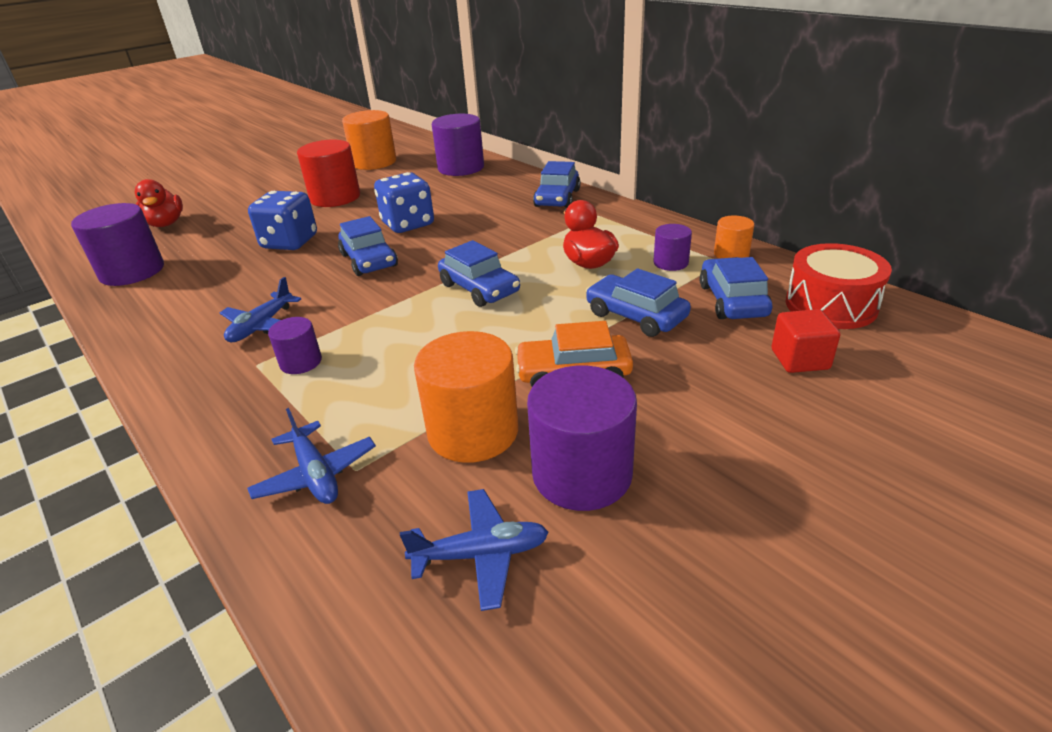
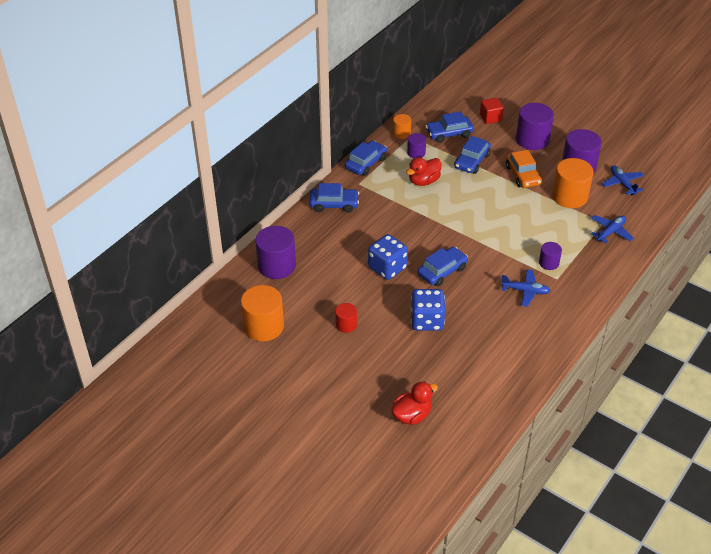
camera: 105 degrees left, 10 degrees up
(132, 272) = (488, 389): purple cylinder -> purple cylinder (532, 140)
(335, 197) = (346, 325): red cylinder -> red cylinder, size x0.53
(479, 288) = (462, 217): blue car -> blue car (366, 163)
(831, 305) = (445, 107): red drum -> none

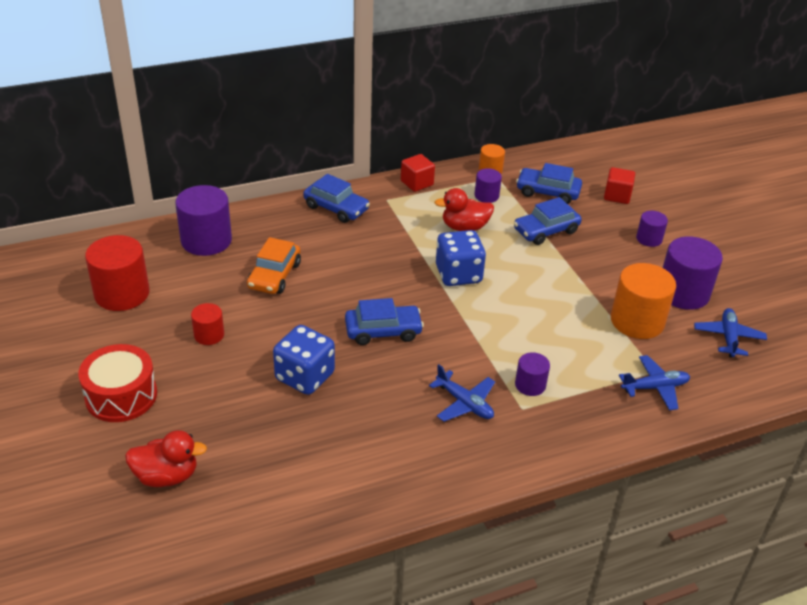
camera: 30 degrees right, 5 degrees down
(264, 326) = (122, 294): orange cylinder -> red cylinder
(336, 386) = (121, 396): none -> red drum
(366, 163) = (417, 183): blue car -> red cube
(387, 268) = (323, 298): blue dice -> blue dice (458, 274)
(523, 175) = (597, 271): orange car -> orange car (274, 275)
(532, 140) = (649, 239): purple cylinder -> purple cylinder, size x0.53

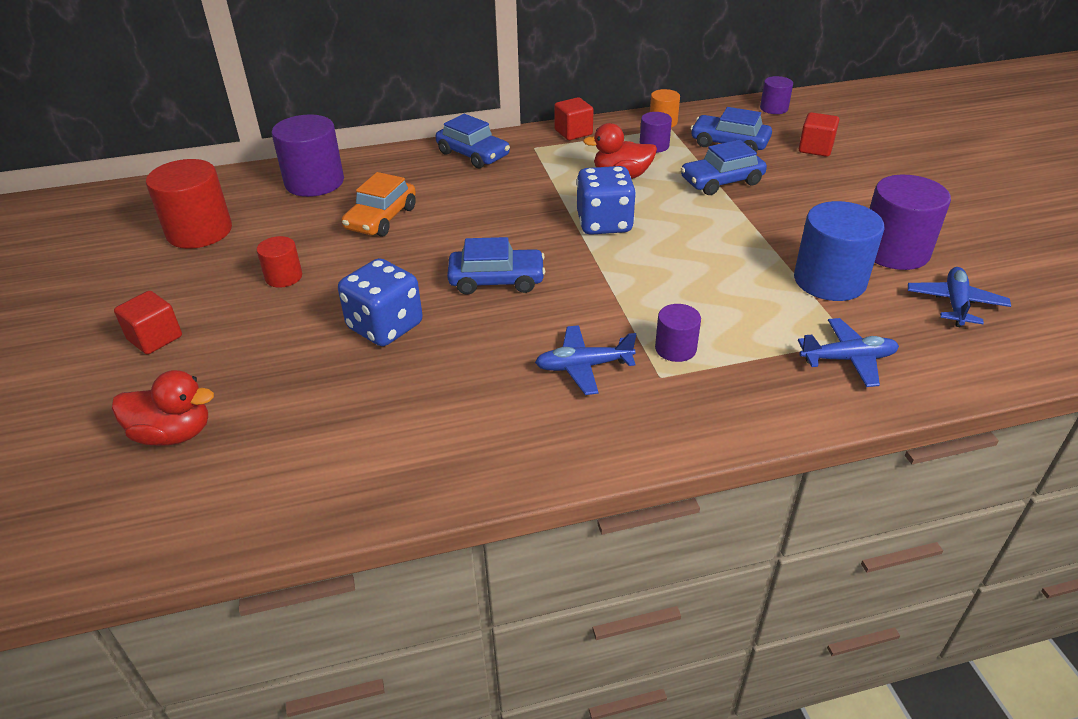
camera: 10 degrees right, 0 degrees up
(121, 396) = (155, 338): red drum -> red cube
(464, 403) = (583, 366): blue plane -> blue plane turned 120 degrees clockwise
(637, 321) = (829, 280): orange cylinder -> blue cylinder
(649, 239) = (852, 192): purple cylinder -> purple cylinder (774, 108)

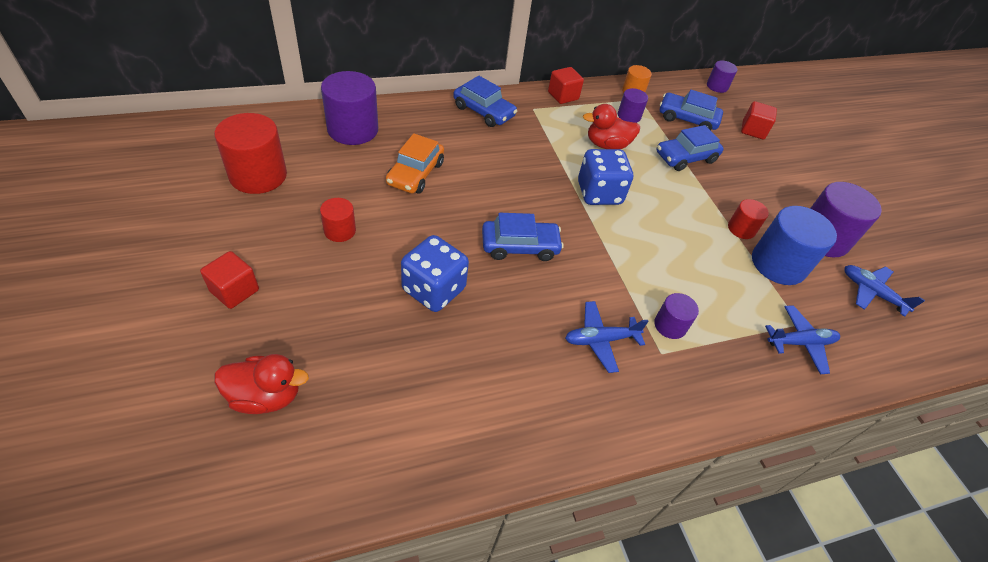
camera: 10 degrees left, 10 degrees up
(785, 248) = (741, 229): none -> red cylinder
(955, 303) = (871, 293): blue plane -> blue plane turned 60 degrees counterclockwise

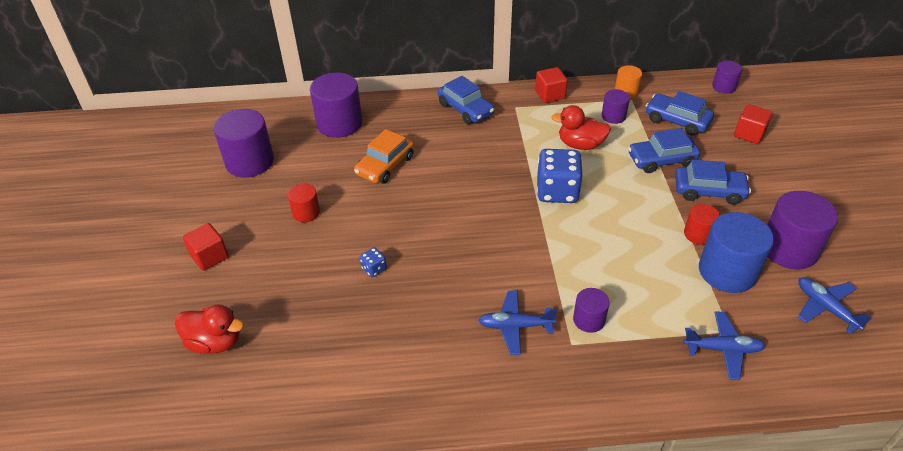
camera: 20 degrees right, 5 degrees down
(258, 175) = (250, 162): red cylinder -> purple cylinder
(434, 289) = (374, 269): blue dice -> blue dice, size x0.45
(520, 246) = (463, 236): blue car -> blue car (709, 191)

